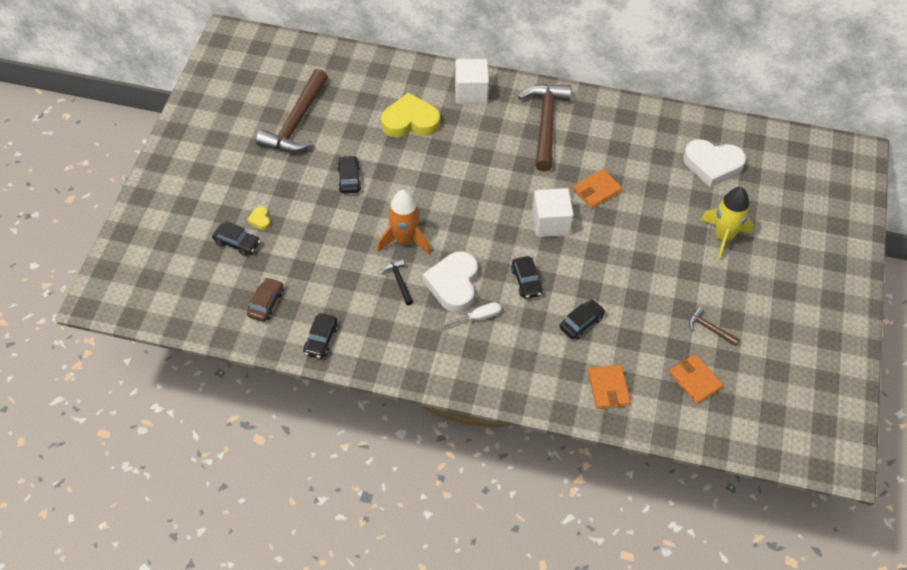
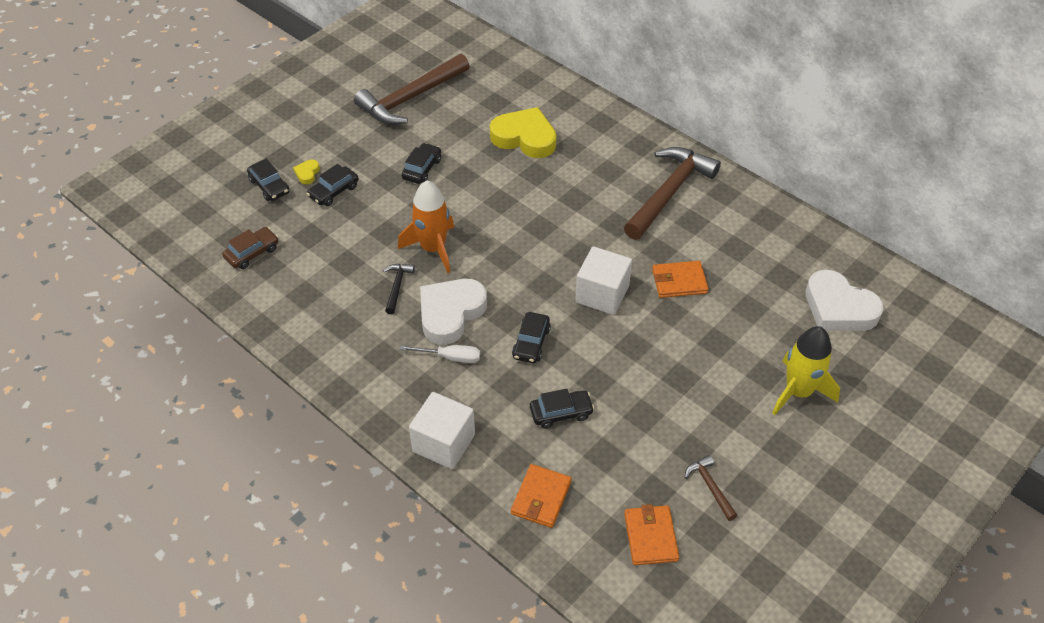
camera: 30 degrees right, 5 degrees down
(321, 340) = (277, 310): black car -> black car (333, 191)
(471, 92) = (609, 133): white cube -> white cube (444, 443)

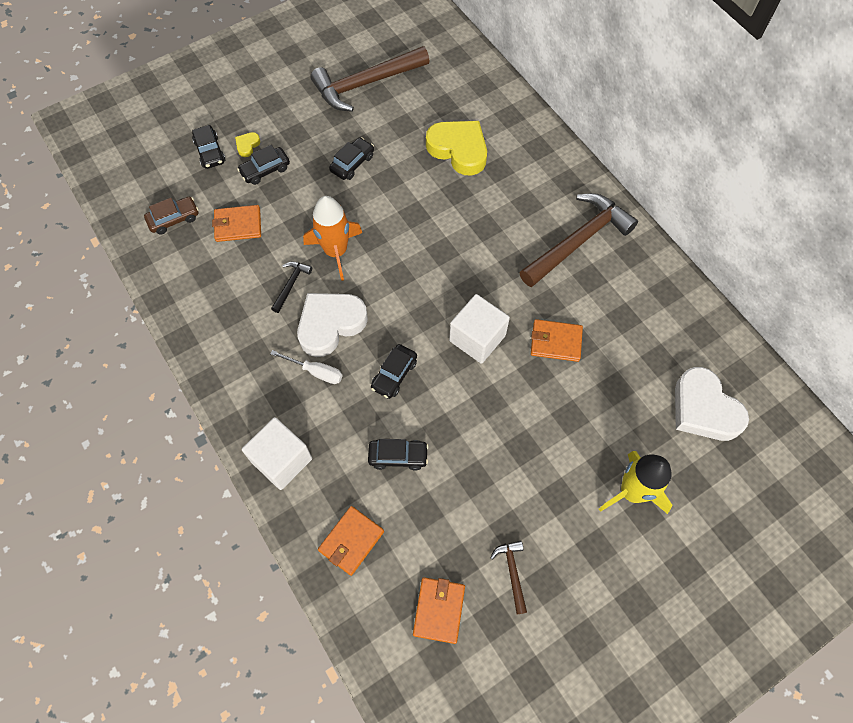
camera: 15 degrees right, 15 degrees up
(322, 245) = (238, 225): none -> orange wallet

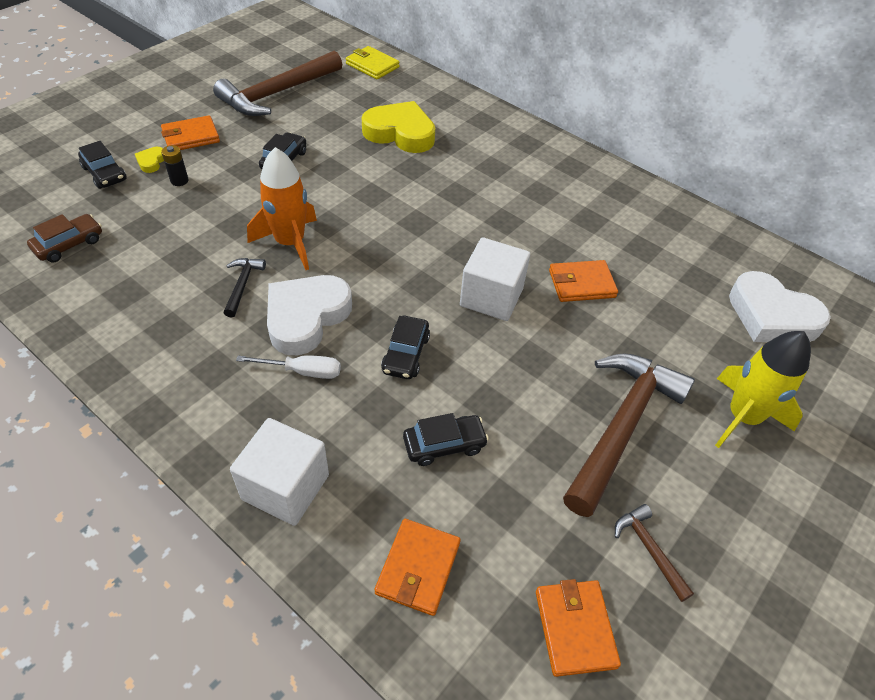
camera: 20 degrees left, 15 degrees down
(238, 225) = (157, 237): orange wallet -> orange wallet (191, 137)
(265, 170) = (179, 181): black car -> black battery
(459, 62) = (372, 65): none -> yellow wallet
(578, 241) = (561, 190): brown hammer -> brown hammer (621, 427)

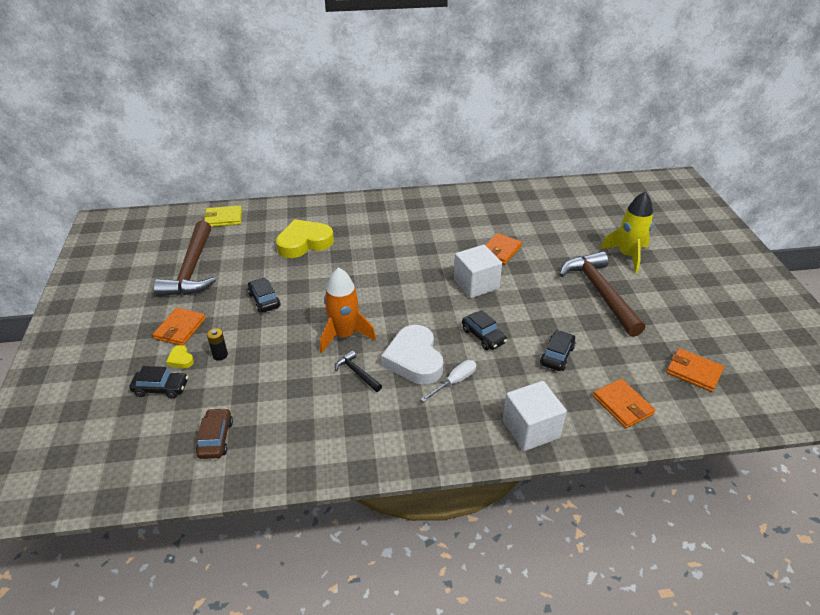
camera: 45 degrees left, 10 degrees down
(649, 550) = (672, 326): brown hammer -> none
(771, 316) = (580, 211): white heart -> none

